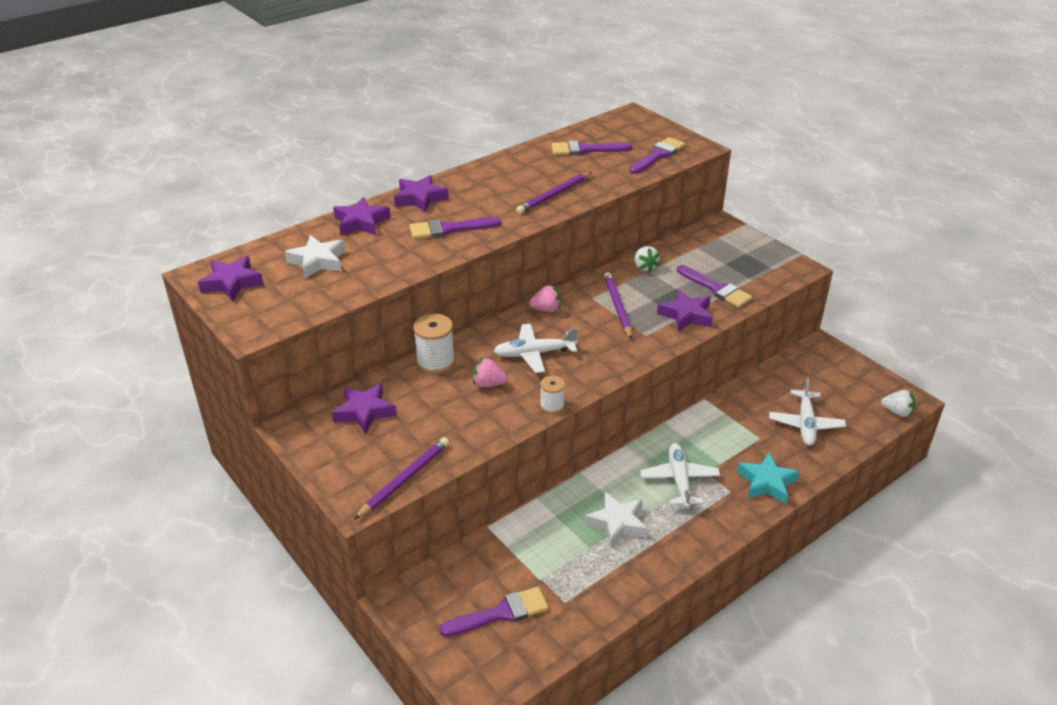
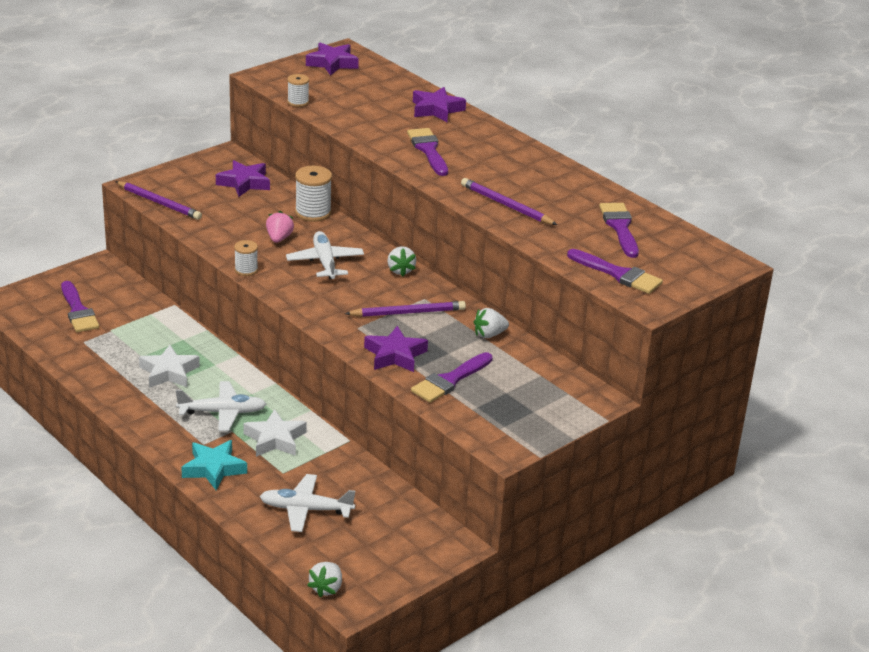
camera: 85 degrees right, 5 degrees down
(317, 261) = (367, 94): white star -> white star (275, 439)
(329, 306) = (298, 102): none -> white spool
(420, 198) = (487, 135): purple star -> none
(546, 309) = (400, 270): pink strawberry -> white strawberry

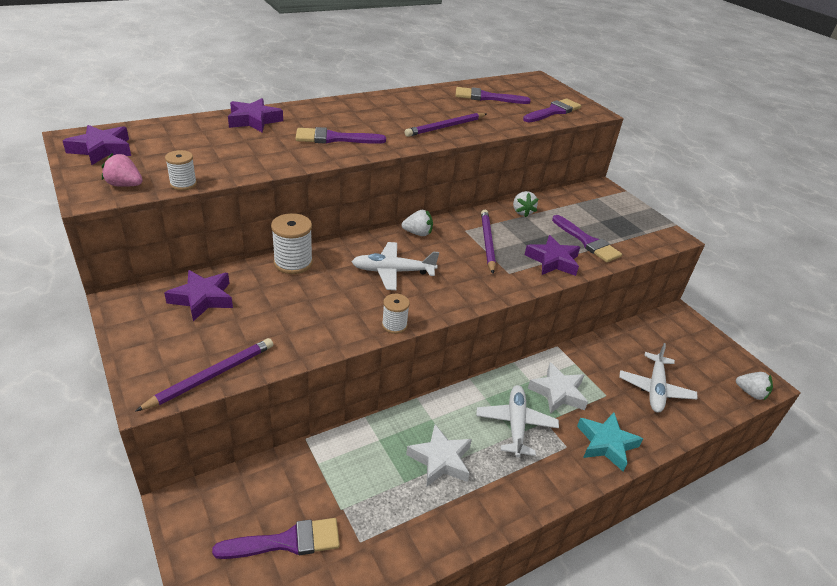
camera: 80 degrees left, 5 degrees up
(279, 238) = (337, 293): pink strawberry -> pink strawberry (124, 185)

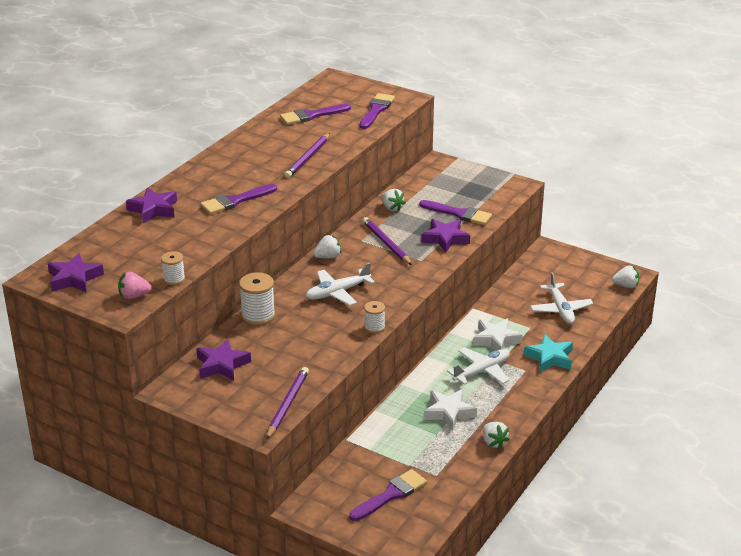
camera: 25 degrees left, 5 degrees down
(462, 530) = (493, 442): none -> white strawberry
(516, 424) = (482, 371): white plane -> white plane turned 75 degrees clockwise

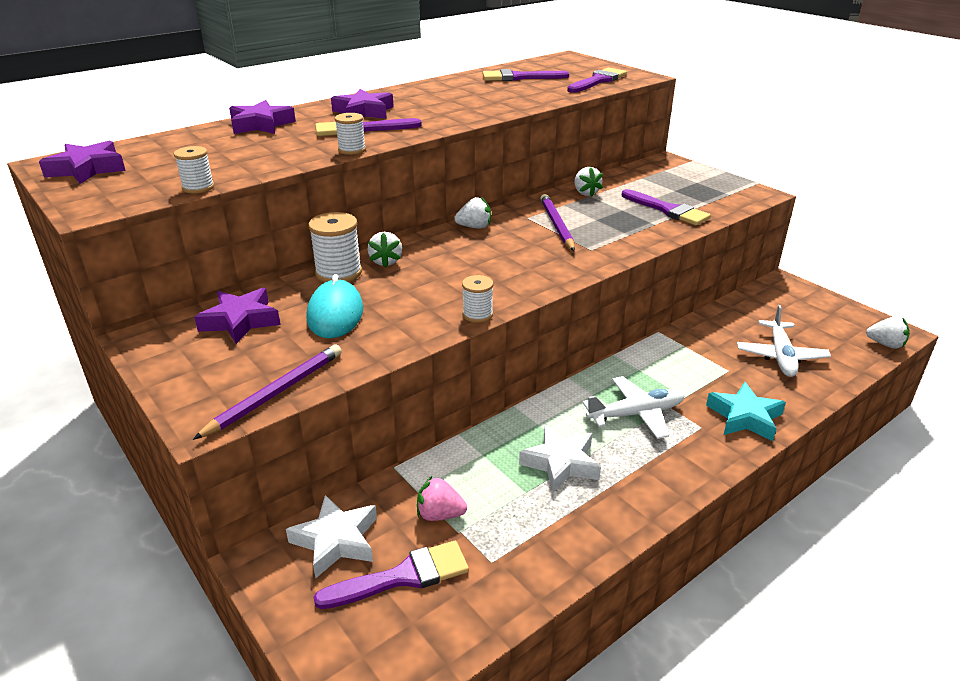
camera: 20 degrees right, 0 degrees up
(134, 296) = (127, 196): pink strawberry -> pink strawberry (440, 514)
(247, 224) = (352, 150): none -> white spool
(281, 346) = (335, 314): none -> turquoise mouse
(308, 158) = (484, 106): purple pencil -> none
(337, 292) = (458, 265): white plane -> none
(445, 239) = (636, 232): purple star -> purple star (364, 112)
(493, 442) = (608, 529): white strawberry -> white strawberry (386, 261)
(496, 339) = (673, 376): white star -> white star (336, 540)

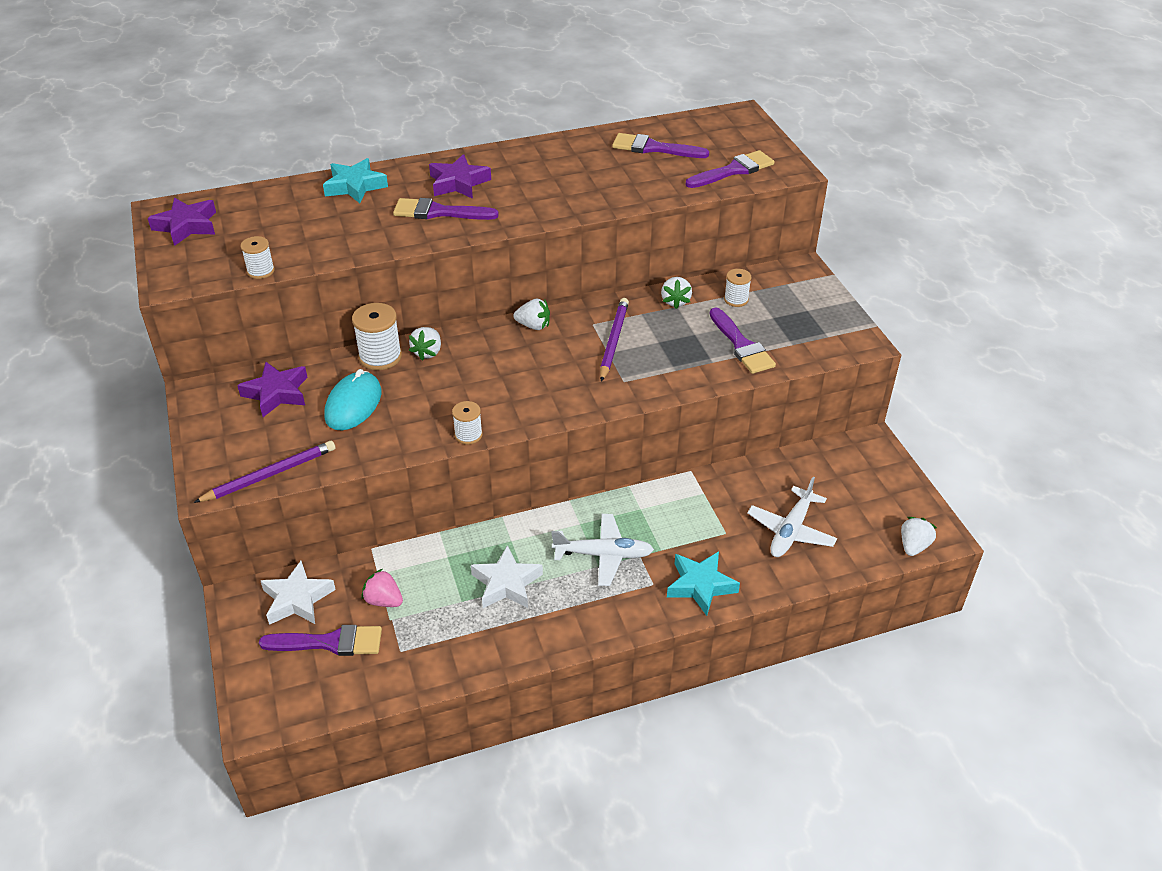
camera: 20 degrees right, 10 degrees up
(261, 125) = (355, 186): purple star -> turquoise star
(352, 150) = (412, 243): white spool -> white spool (736, 299)
(885, 344) = (913, 546): white strawberry -> white strawberry turned 105 degrees counterclockwise

